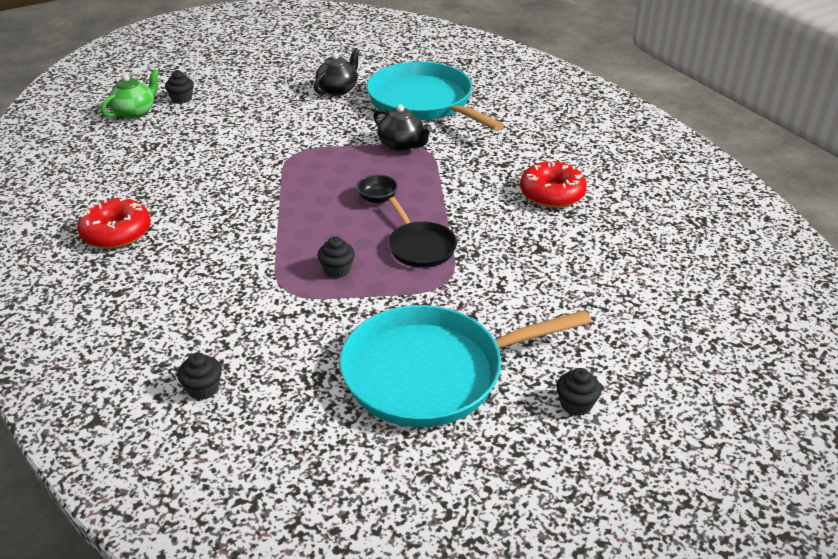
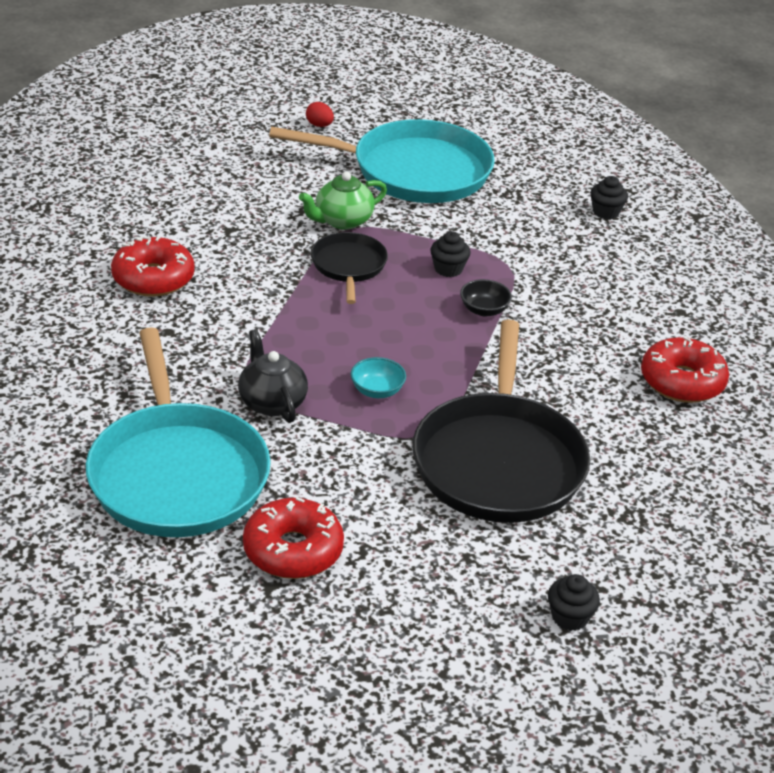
camera: 160 degrees left, 0 degrees up
(135, 112) = (654, 606): green teapot -> green teapot (342, 221)
(242, 151) = (499, 461): none -> black pan
(338, 89) = (293, 550): black teapot -> red donut
(340, 168) = (377, 391): none -> turquoise bowl
(377, 198) = (357, 333): black bowl -> black bowl (484, 310)
(576, 404) = (319, 125): black cupcake -> red egg

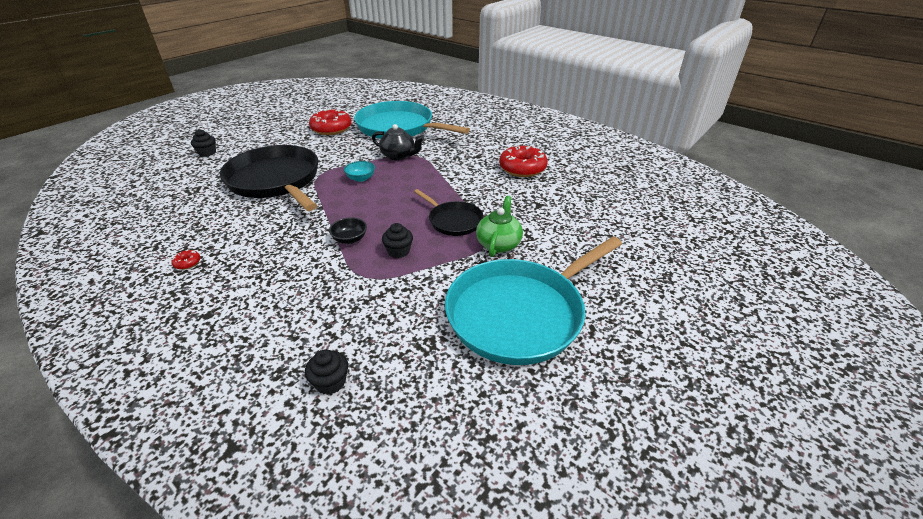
camera: 140 degrees right, 0 degrees up
(319, 125) = (641, 309): red egg -> none
(682, 381) = (187, 263): red donut -> red donut, size x0.41

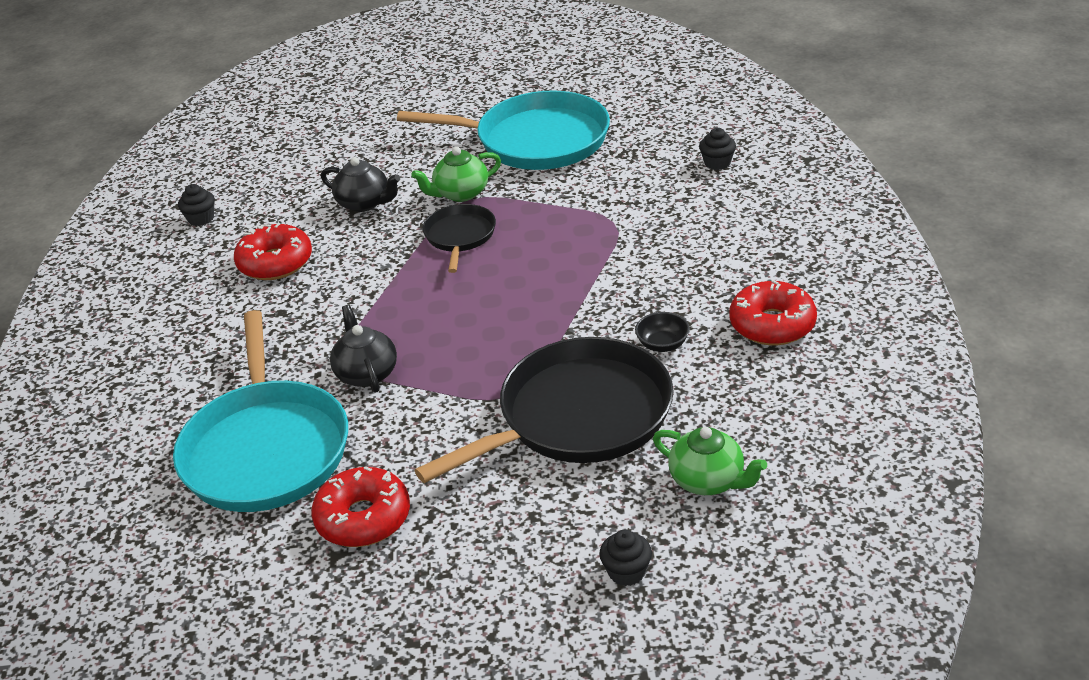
camera: 130 degrees left, 0 degrees up
(187, 186) = (708, 480): none -> green teapot
(187, 263) = (772, 324): red donut -> red donut, size x2.44
(276, 180) = (577, 417): black pan -> black pan turned 135 degrees counterclockwise
(350, 239) = (584, 268): black bowl -> black bowl (662, 344)
(361, 178) = (469, 355): turquoise bowl -> none
(398, 251) = (555, 231): black cupcake -> black cupcake (201, 219)
(542, 211) = (364, 203): none -> black teapot

